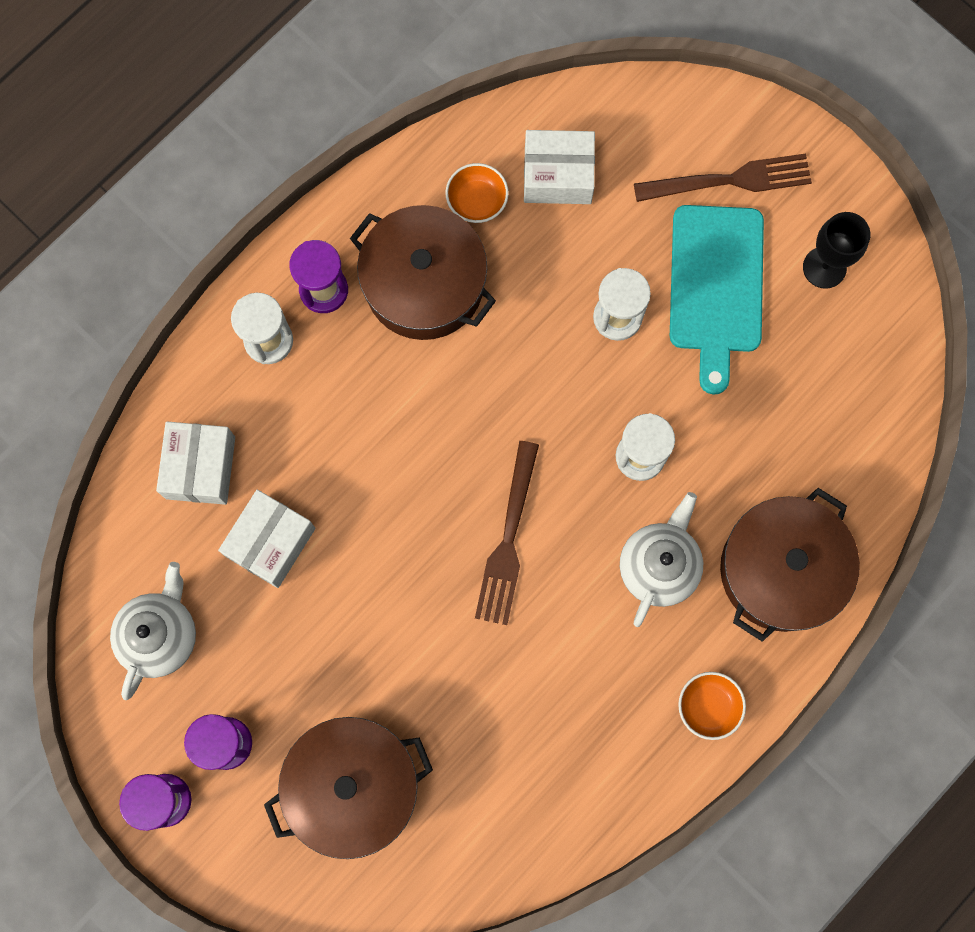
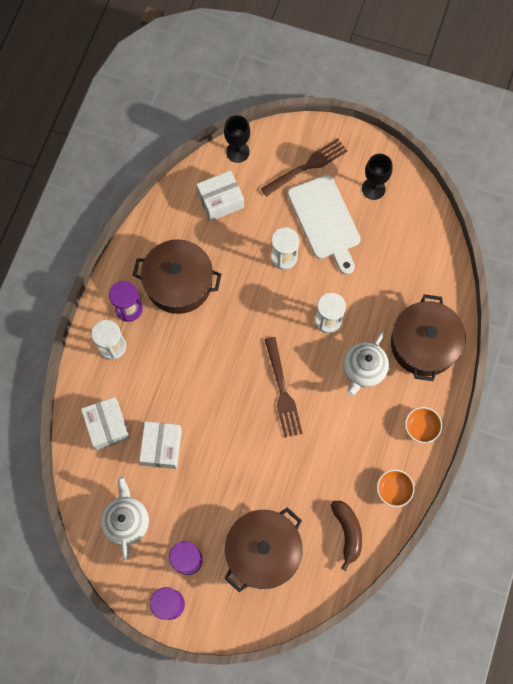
camera: 25 degrees left, 5 degrees down
(477, 201) = (186, 230): orange bowl -> orange bowl (393, 490)
(503, 821) = (347, 532): none -> brown banana
(625, 104) = (237, 152): none -> black goblet
(659, 566) = (363, 369): white teapot -> white teapot turned 150 degrees counterclockwise
(715, 286) = (325, 221): turquoise cutting board -> white cutting board

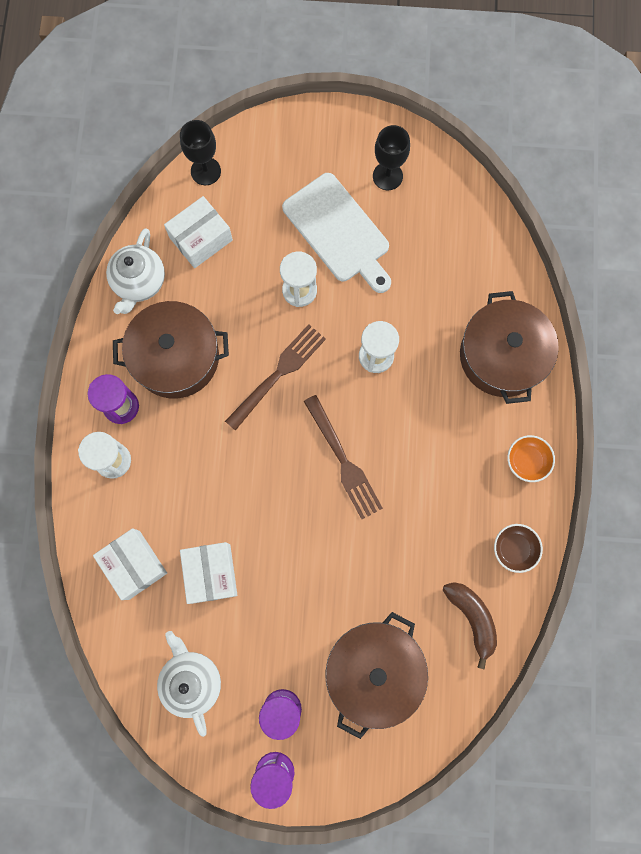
camera: 15 degrees left, 5 degrees up
(307, 167) = (297, 169): brown fork -> brown fork (278, 374)
(363, 369) = (436, 407): white teapot -> white teapot (139, 282)
(393, 490) = (514, 549): orange bowl -> brown bowl

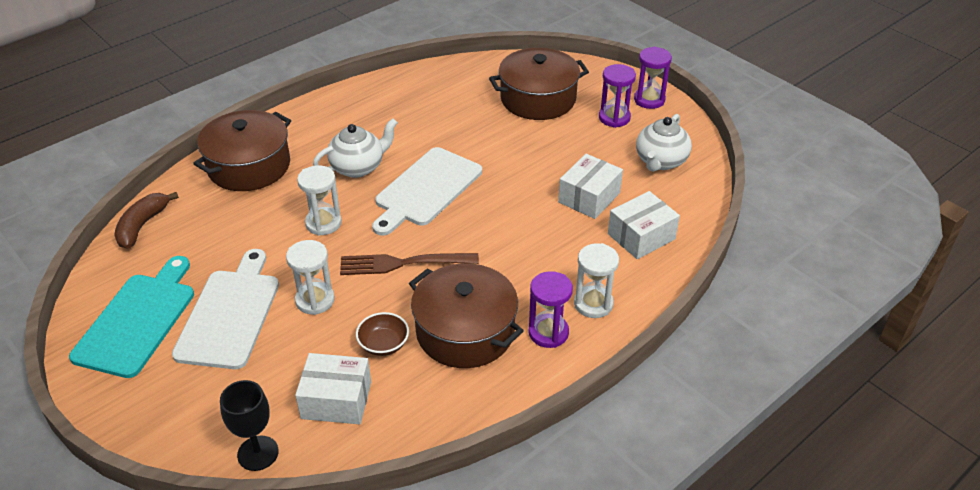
camera: 135 degrees left, 35 degrees down
(134, 565) = (641, 236): white box -> white box turned 45 degrees clockwise
(139, 282) = (429, 410): white teapot -> white teapot (358, 167)
(343, 461) = (426, 189): brown fork -> white cutting board
(387, 176) = (138, 320): black goblet -> turquoise cutting board
(472, 618) = (451, 83): brown banana -> brown banana (142, 226)
(514, 549) = (385, 91): brown bowl -> brown bowl (383, 344)
(527, 461) = (318, 116): orange bowl -> none

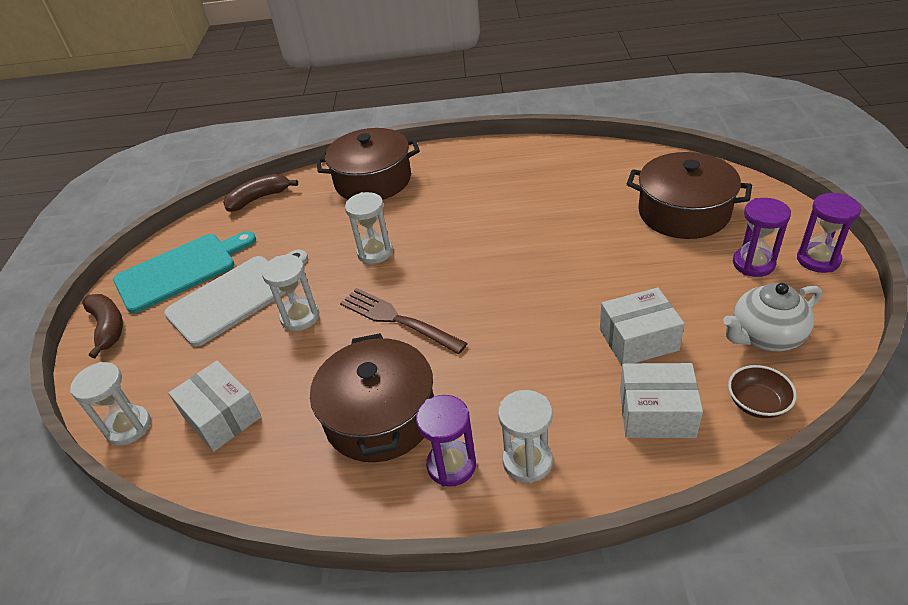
camera: 45 degrees right, 0 degrees up
(122, 400) = (108, 327): none -> brown banana
(258, 453) = (129, 427): black goblet -> white hourglass
(358, 167) = (451, 214): white teapot -> none
(383, 344) = (306, 387): brown bowl -> brown bowl (757, 403)
(426, 189) = (486, 259): white cutting board -> none

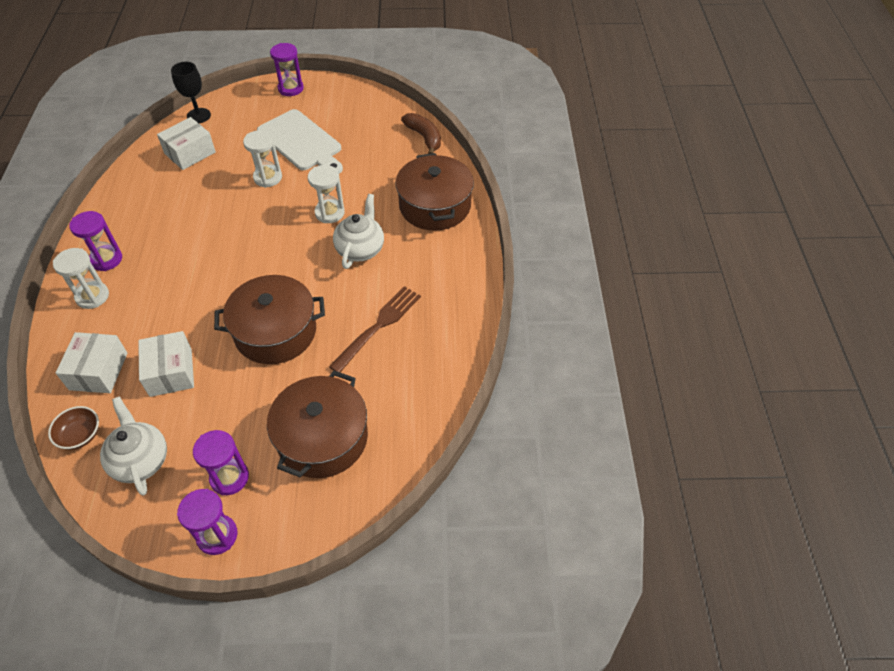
camera: 85 degrees right, 10 degrees up
(108, 327) = (291, 88): brown banana -> purple hourglass
(129, 427) = (198, 116): white hourglass -> black goblet
(181, 270) = (341, 110): turquoise cutting board -> none
(380, 416) = (159, 224): brown pot -> brown pot (275, 332)
(397, 320) = (246, 229): brown fork -> brown fork (378, 326)
(435, 221) = (360, 249): none -> white teapot

